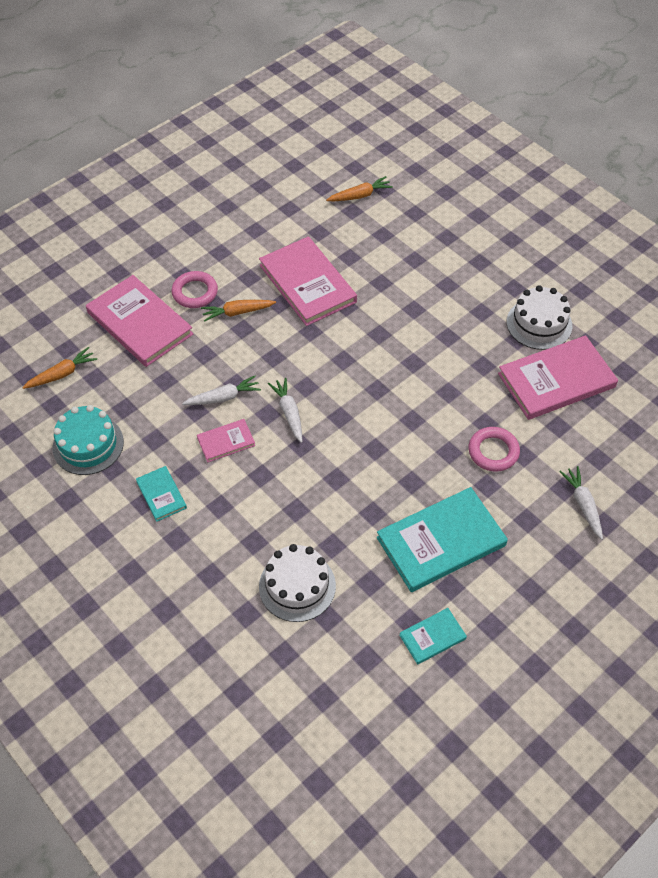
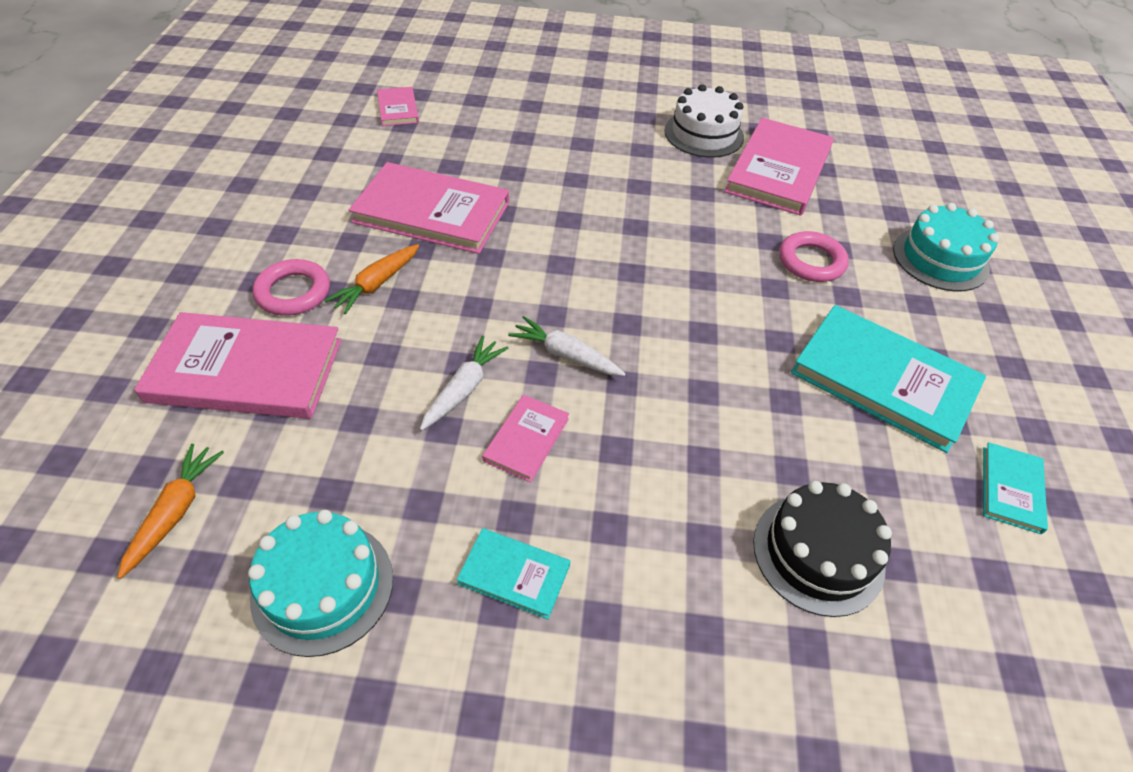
camera: 45 degrees left, 5 degrees down
(297, 586) = (818, 553): white cake -> black cake
(360, 195) = (398, 109): orange carrot -> pink book
(441, 541) = (883, 380): turquoise book -> turquoise book turned 75 degrees counterclockwise
(583, 505) = (940, 259): white carrot -> turquoise cake

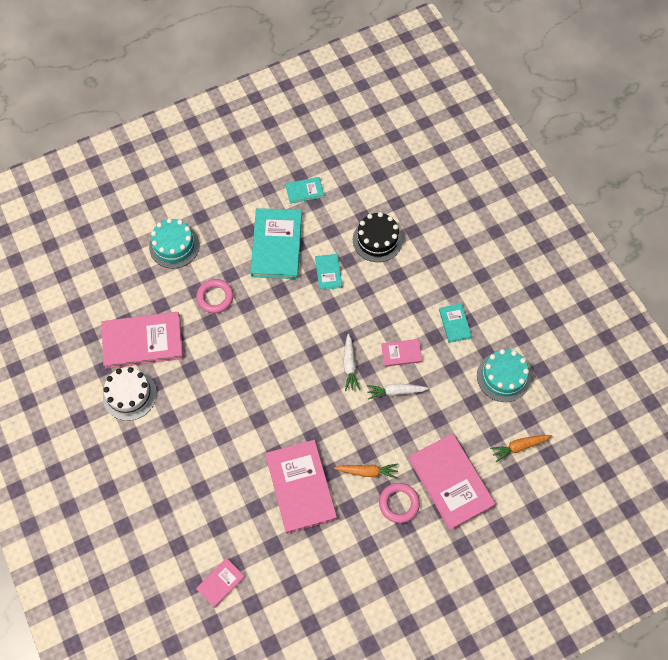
camera: 120 degrees left, 15 degrees up
(778, 424) = (328, 273): none -> turquoise book

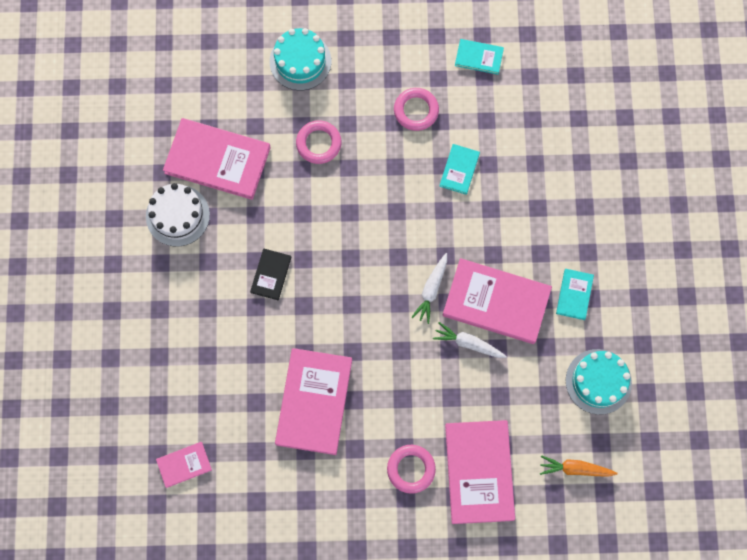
camera: 25 degrees right, 10 degrees up
(223, 407) = (271, 275): none -> black book
(276, 245) = (416, 110): turquoise book -> pink ring
(367, 471) = (393, 418): orange carrot -> none
(377, 240) = (534, 154): black cake -> none
(401, 353) = (496, 302): pink book -> pink book, size x2.05

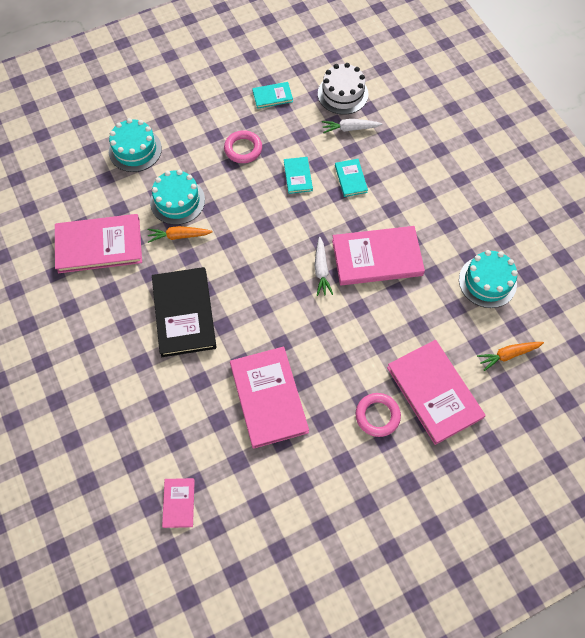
camera: 25 degrees left, 10 degrees down
(177, 215) = (83, 300): white cake -> white cake (343, 94)
(184, 465) = (179, 503): pink book -> pink book turned 45 degrees counterclockwise
(271, 275) = (184, 313): black book -> black book, size x2.05
(302, 185) = (179, 236): none -> orange carrot
(318, 143) = (177, 201): pink ring -> turquoise cake
(468, 343) = (371, 297): white carrot -> white carrot (350, 129)
(574, 294) = (433, 227): turquoise book -> turquoise book (351, 179)

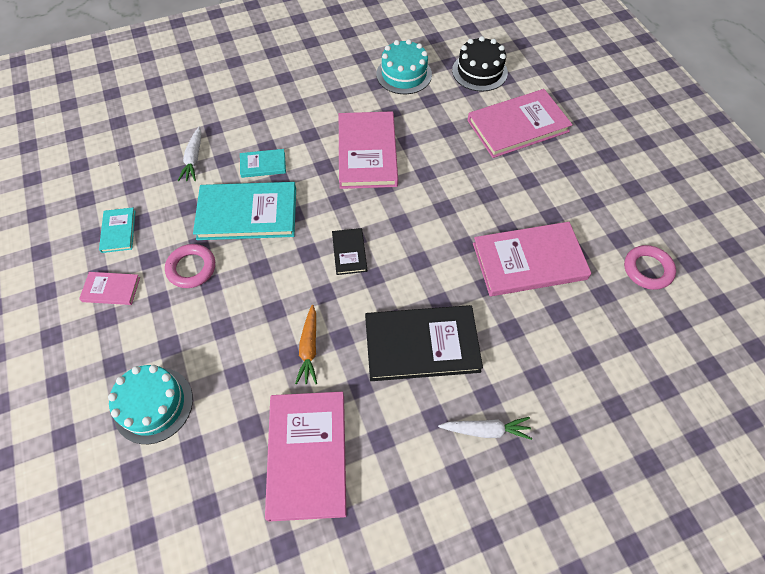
camera: 85 degrees left, 5 degrees down
(177, 201) = (254, 349): turquoise cake -> none
(179, 503) = (658, 356): pink book -> pink book (111, 289)
(266, 254) = (349, 252): none -> black book
(298, 176) = (247, 213): turquoise book -> turquoise book, size x2.05
(321, 270) = (376, 201): white carrot -> white carrot (485, 430)
(343, 94) = (141, 161): white cake -> none
(377, 416) = (543, 170): pink ring -> pink ring (647, 269)
(508, 355) = (479, 71): orange carrot -> black cake

